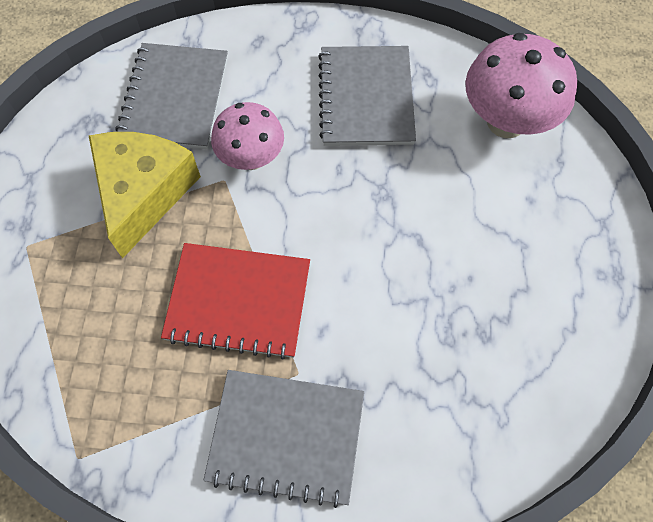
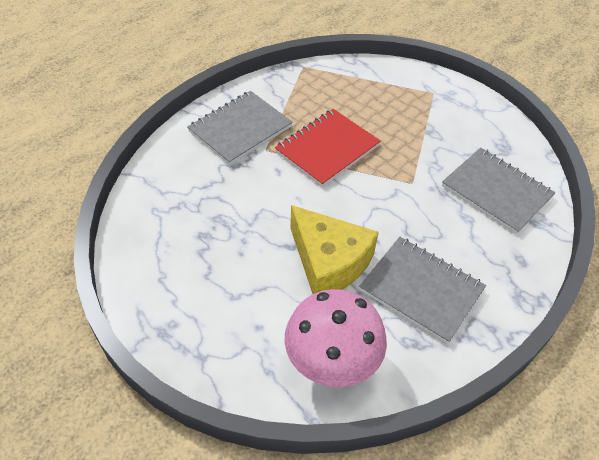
camera: 125 degrees right, 15 degrees down
(143, 193) = (431, 146): yellow cheese -> yellow cheese (329, 262)
(251, 158) = (418, 202): pink mushroom -> none

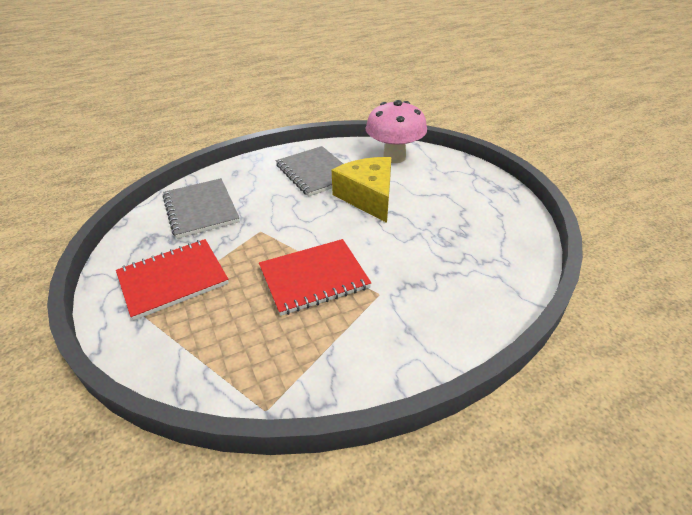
camera: 155 degrees left, 10 degrees down
(240, 129) = (399, 326): grey notebook -> none
(439, 119) = (173, 279): none -> red notebook

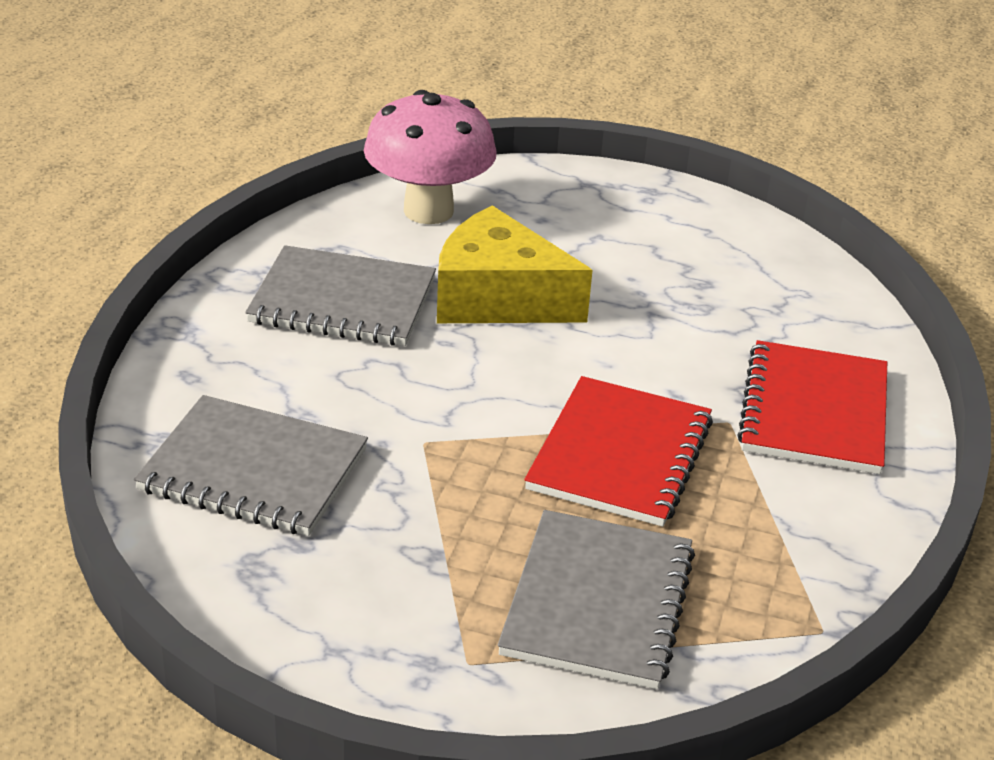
camera: 50 degrees left, 5 degrees down
(173, 279) = (424, 591): red notebook -> red notebook (814, 411)
(211, 326) = (598, 602): none -> grey notebook

